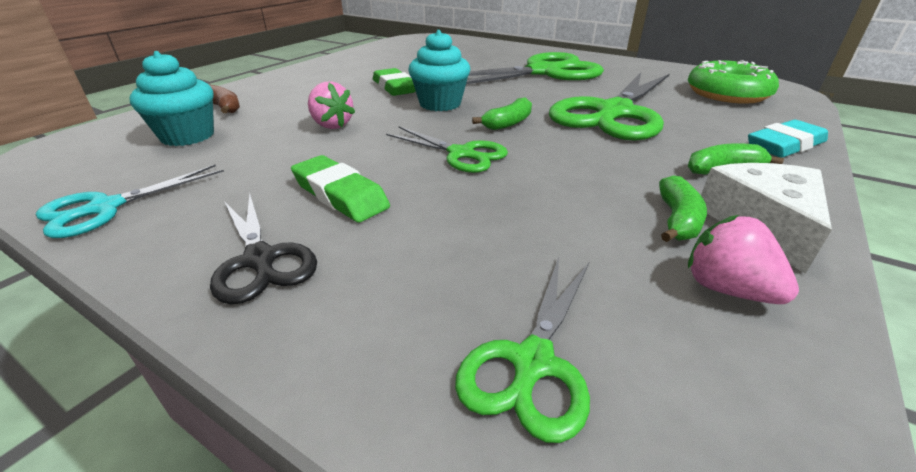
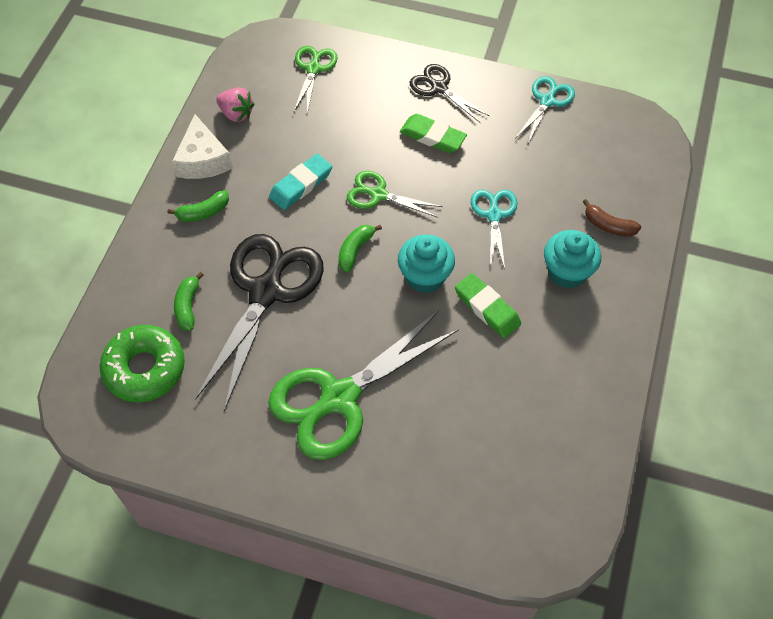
camera: 165 degrees right, 25 degrees up
(188, 136) = (586, 176): turquoise cupcake -> turquoise cupcake (567, 272)
(331, 125) = (494, 215): pink strawberry -> turquoise scissors
(614, 113) = (266, 292): green scissors -> black scissors
(677, 220) = (246, 154): green banana -> green banana (188, 306)
(784, 145) = (144, 258): turquoise eraser -> turquoise eraser (301, 185)

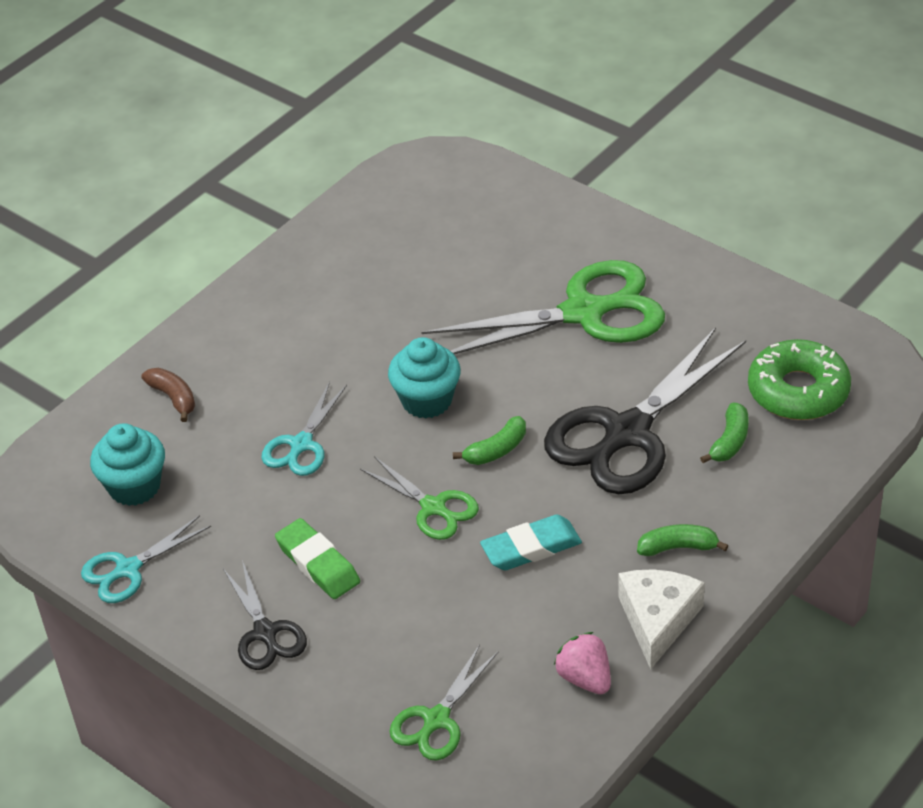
camera: 155 degrees left, 15 degrees down
(487, 308) = (374, 352): green eraser -> none
(567, 272) = (259, 364): turquoise cupcake -> turquoise cupcake (134, 487)

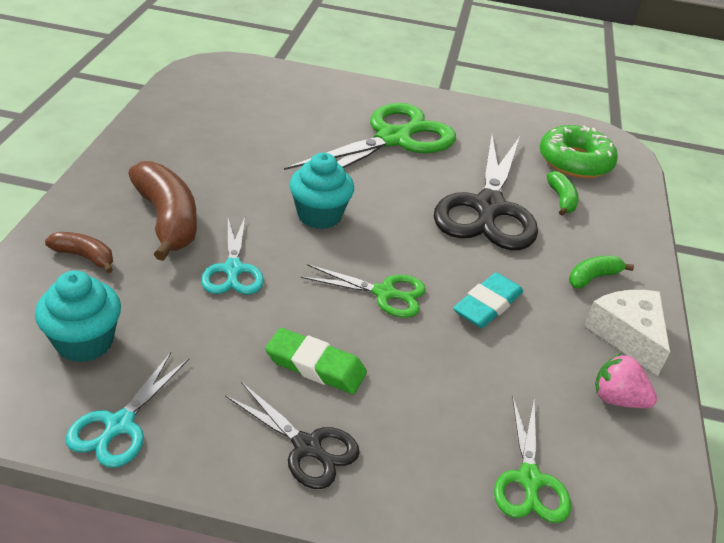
camera: 35 degrees left, 5 degrees down
(269, 372) = (167, 220): none -> brown banana
(496, 450) = (402, 239): green banana -> none

